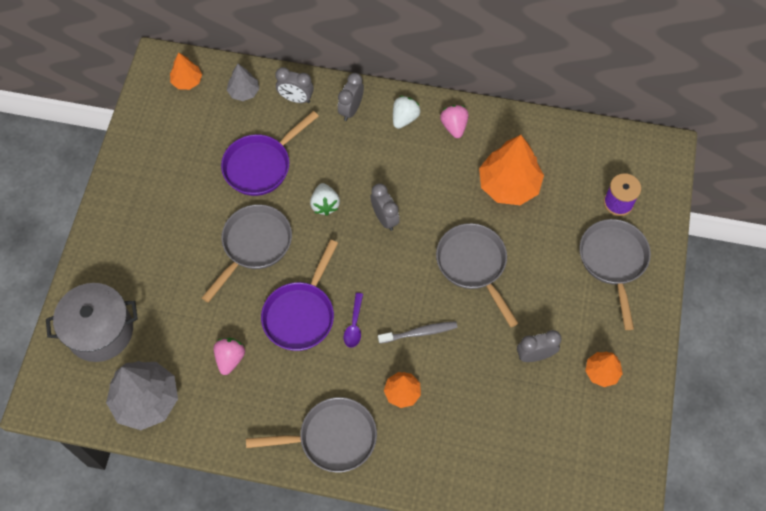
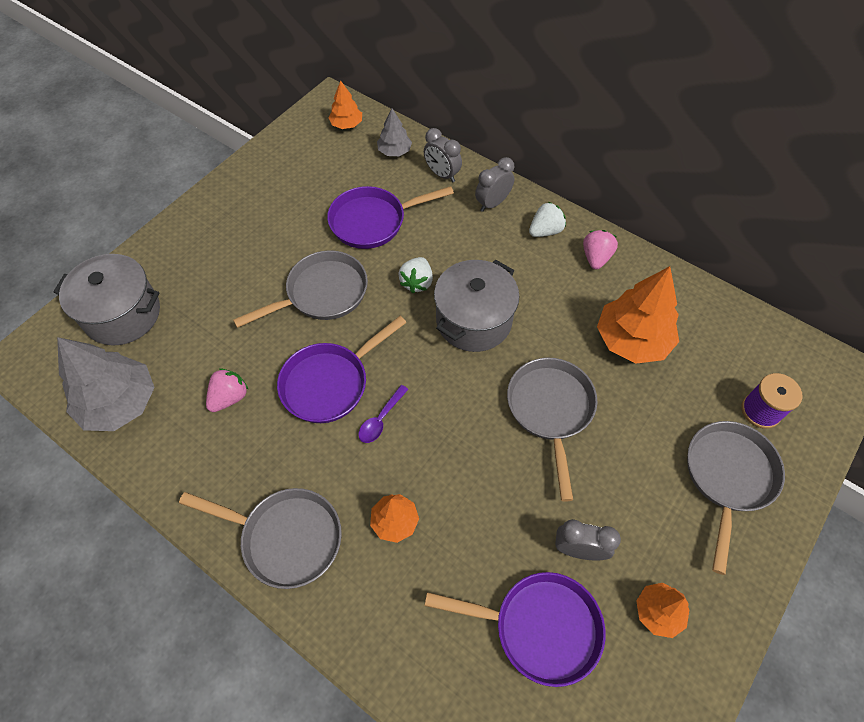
camera: 25 degrees right, 5 degrees down
(385, 218) = (474, 320): grey clock -> grey pot
(419, 332) = (450, 460): grey toothbrush -> none
(531, 416) = (539, 627): none -> purple pan

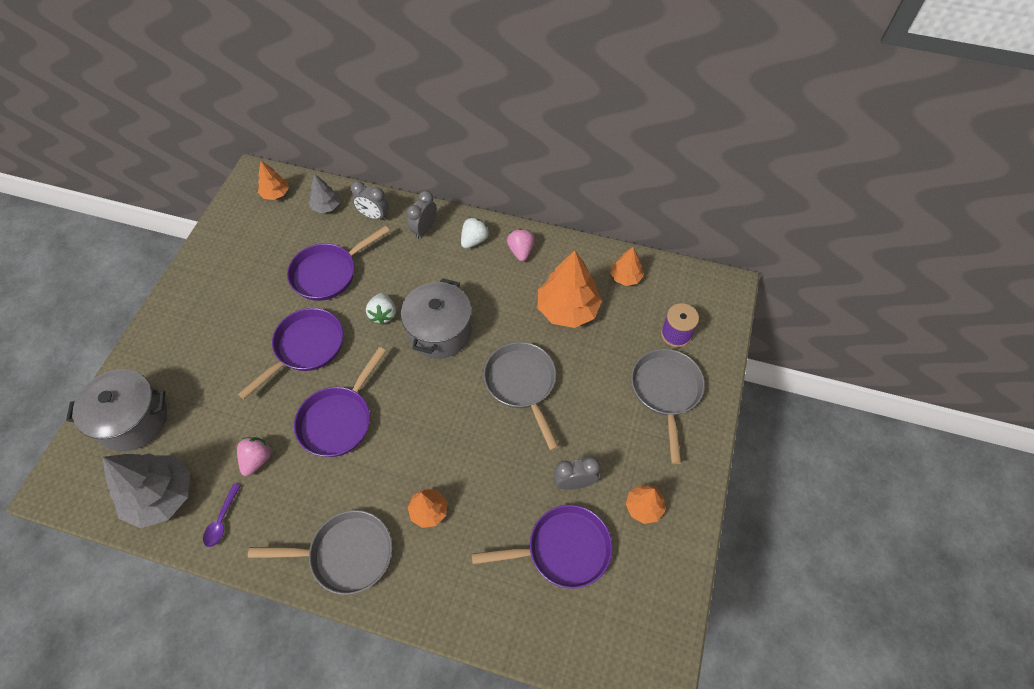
camera: 20 degrees left, 0 degrees up
(322, 293) = (306, 347): grey pan -> purple pan
(381, 419) = (391, 435): purple spoon -> purple spoon (222, 520)
(715, 323) = (625, 277): none -> orange tree

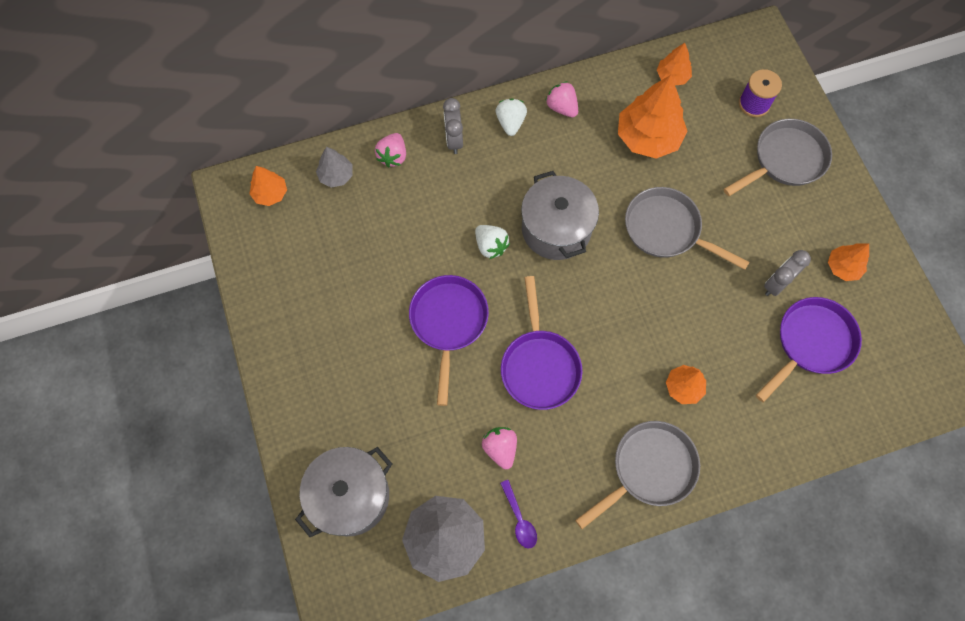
camera: 35 degrees left, 10 degrees up
(328, 273) = (402, 240): purple pan -> none
(374, 216) = (393, 156): grey clock -> pink strawberry
(666, 391) = (785, 160): grey pan -> grey pan turned 90 degrees clockwise

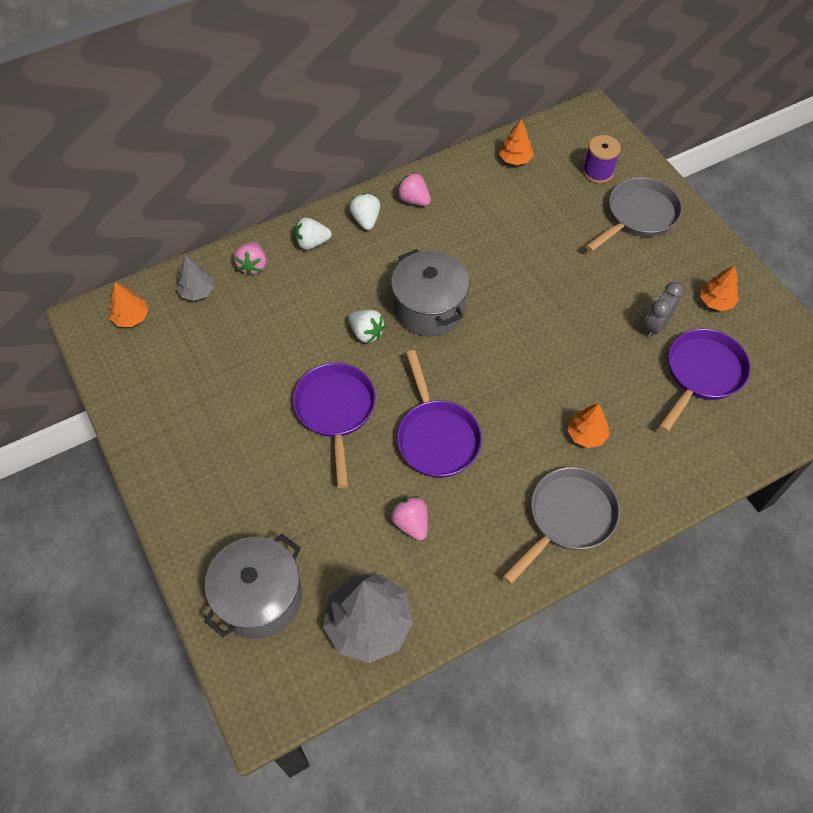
camera: 10 degrees left, 10 degrees down
(454, 140) = (312, 243): grey clock -> white strawberry
(519, 519) = (444, 589): purple spoon -> none
(648, 137) = (503, 214): orange tree -> none
(666, 230) = (538, 293): grey pan -> none

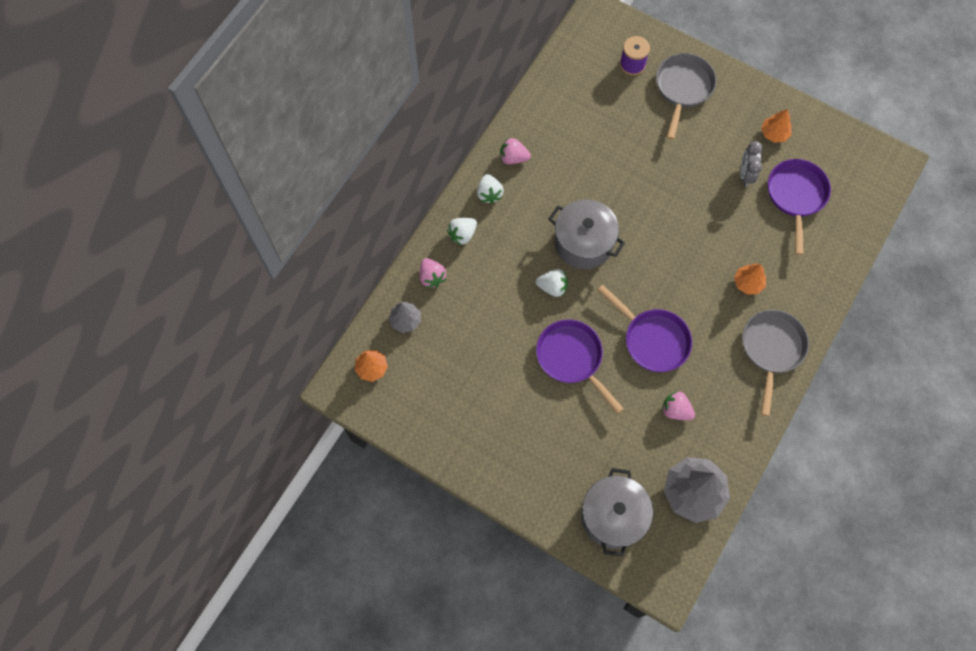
camera: 30 degrees left, 10 degrees up
(366, 220) = (489, 194): white strawberry -> white strawberry turned 150 degrees counterclockwise
(515, 159) = (565, 83): orange tree -> none

